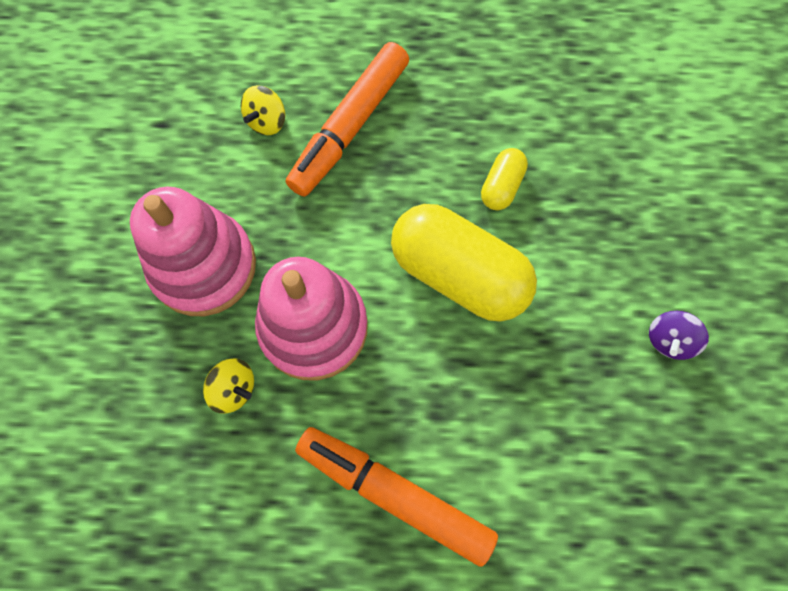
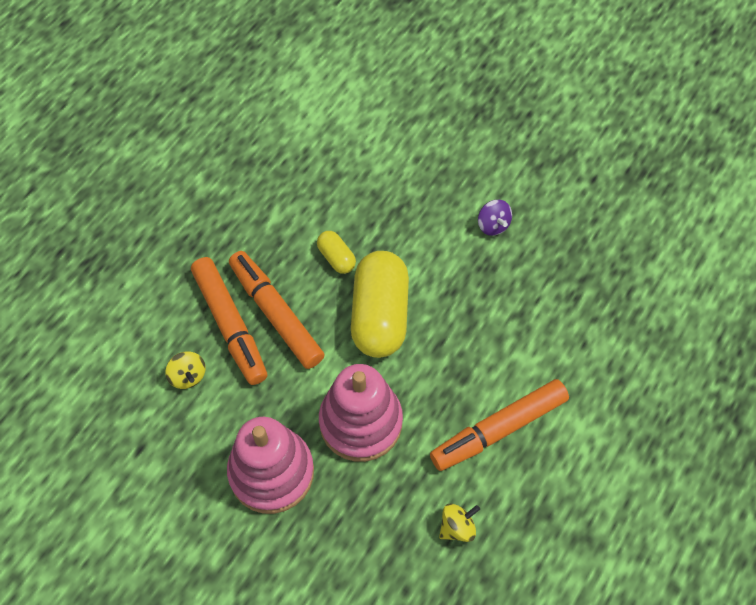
camera: 60 degrees left, 10 degrees down
(233, 389) = (373, 494): yellow spinning top -> yellow spinning top (457, 527)
(391, 164) = (276, 314): none -> orange marker
(459, 274) = (380, 315): yellow capsule -> yellow capsule turned 60 degrees counterclockwise

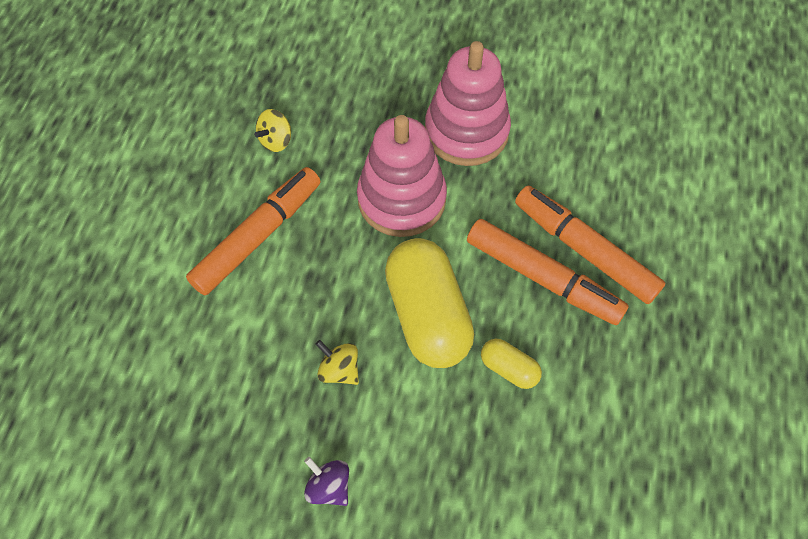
camera: 160 degrees right, 0 degrees up
(188, 376) = (595, 187): yellow spinning top -> yellow spinning top (339, 370)

